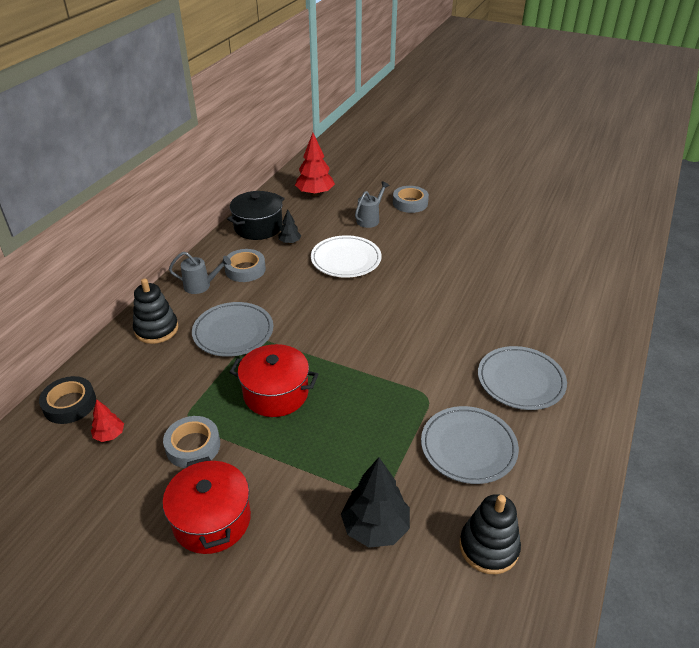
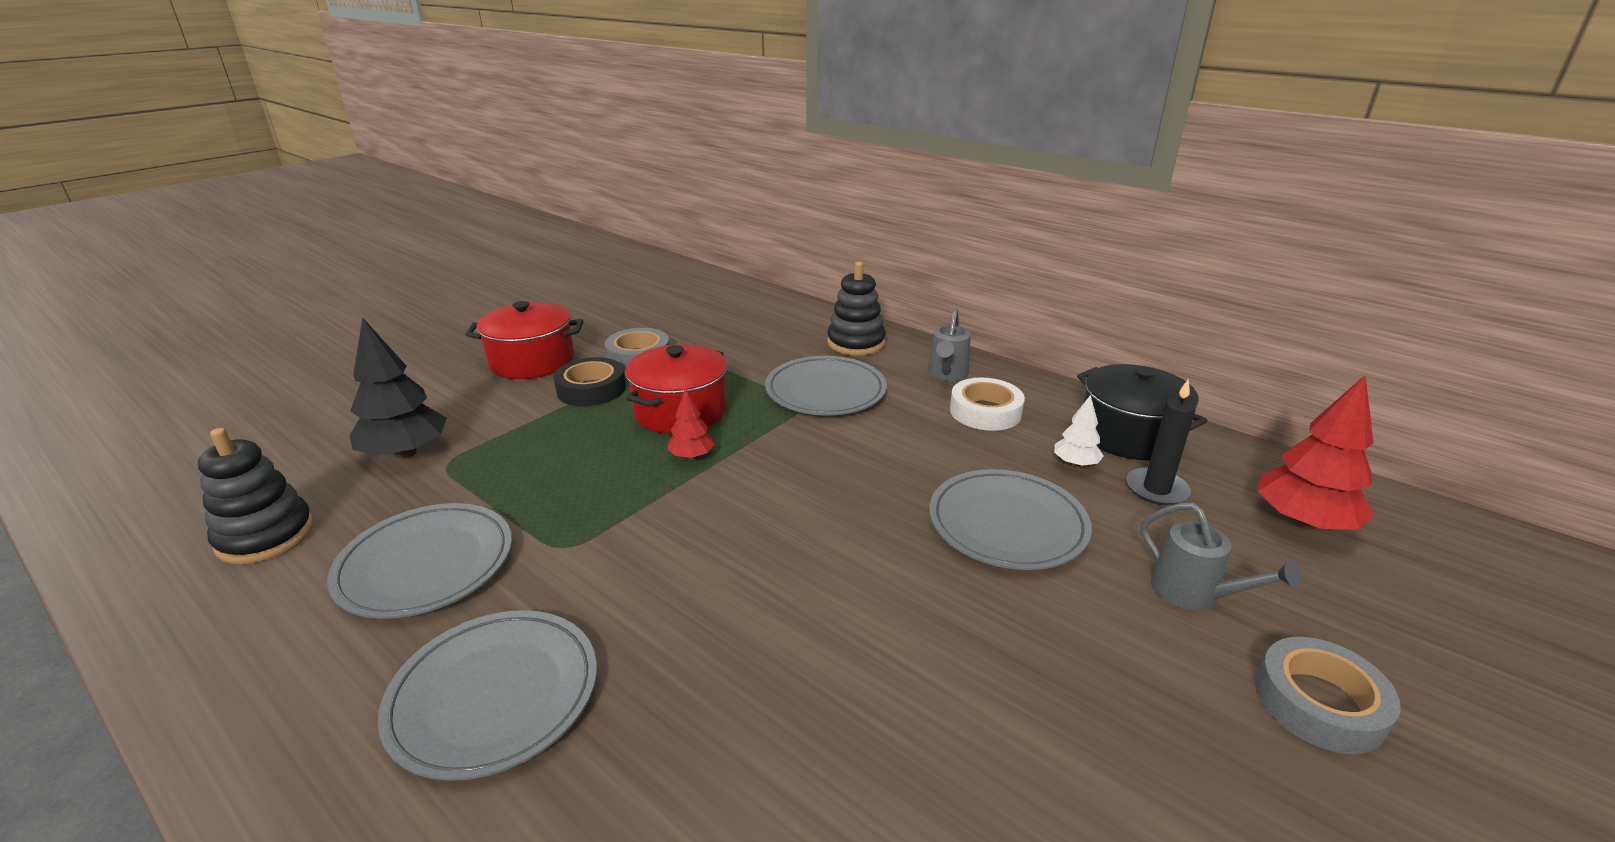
camera: 105 degrees right, 10 degrees down
(70, 404) = (752, 302): black tape -> black tape (591, 389)
(109, 435) = (692, 318): red tree -> red tree (691, 456)
(245, 269) = (985, 411): grey tape -> white tape
(290, 242) = (1075, 464): black tree -> white tree
(304, 223) = (1156, 489): none -> black candle
(346, 259) = (1007, 524): white plate -> grey plate

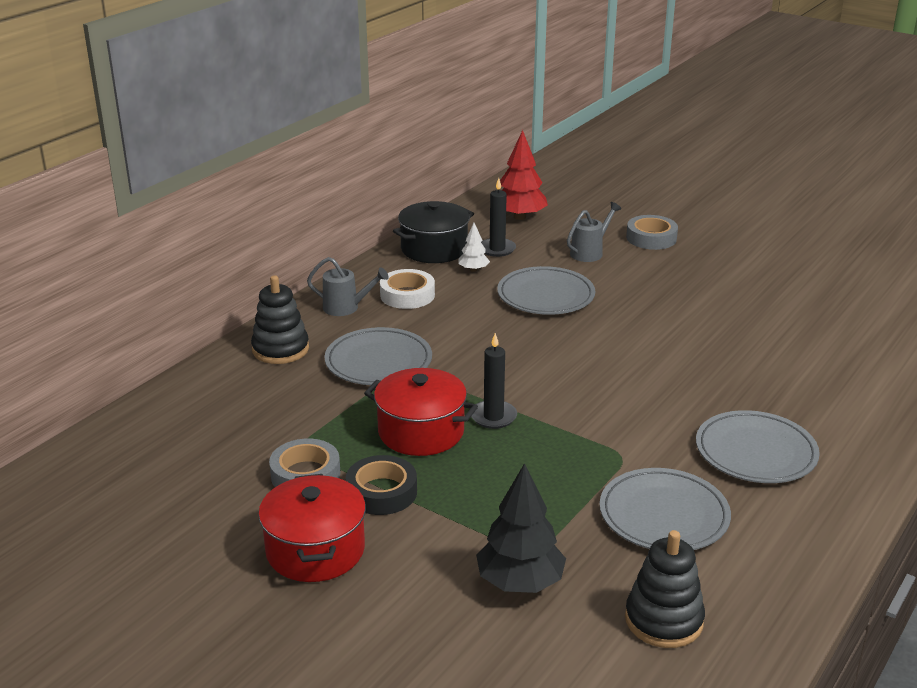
camera: 95 degrees left, 0 degrees up
(691, 456) = (493, 417): red tree -> black candle

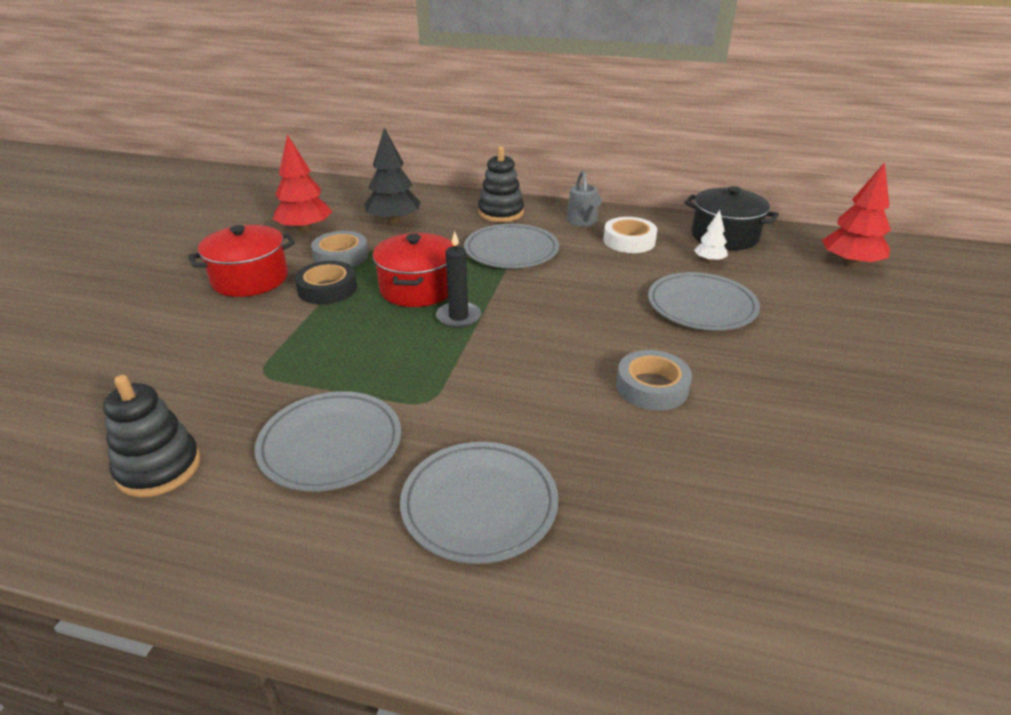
camera: 70 degrees right, 5 degrees up
(203, 496) = (305, 229): none -> red tree
(497, 249) = (764, 264): black candle -> none
(520, 582) = (215, 374): black tree -> black tree (394, 221)
(590, 252) = (828, 316): grey watering can -> none
(651, 238) = (923, 352): grey tape -> grey tape (652, 387)

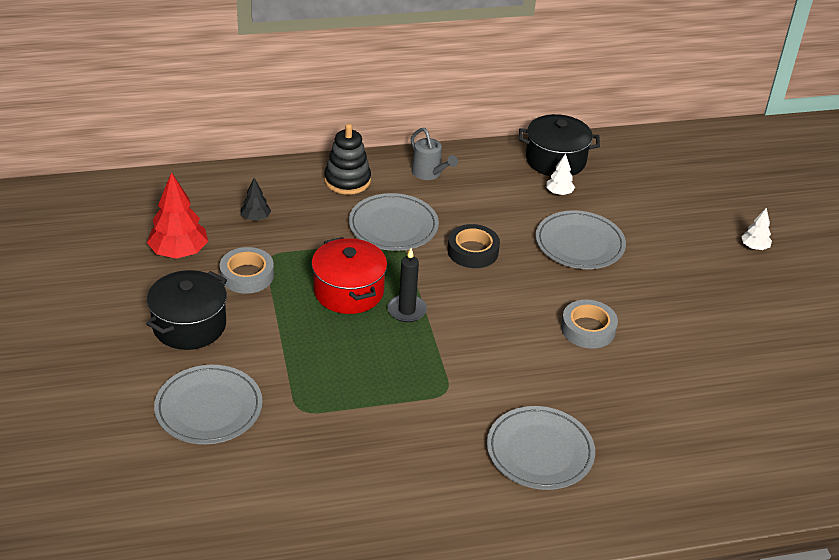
camera: 30 degrees left, 5 degrees up
(159, 468) = (307, 505): black stacking toy -> none
(250, 279) = (189, 325): red pot -> black pot
(327, 289) = (271, 315): black tape -> black tape (473, 251)
(330, 444) = (409, 447): grey plate -> grey plate (209, 408)
(394, 221) = (255, 218): black tree -> black tree, size x0.53
(629, 241) = (483, 187): white tape -> none
(850, 264) = (662, 167): red tree -> none
(941, 360) = (754, 247): none -> white tree

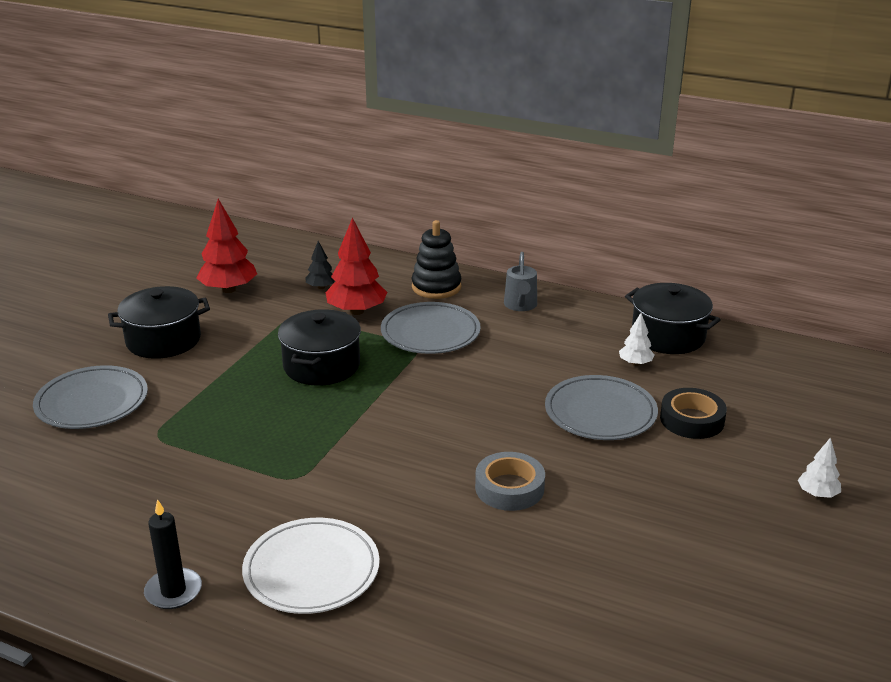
camera: 40 degrees right, 10 degrees down
(247, 275) = (256, 323): grey tape -> none
(313, 229) = (357, 311): none -> red tree
(348, 291) = (321, 366): red pot -> black pot
(407, 310) = (351, 400): black candle -> black candle (173, 591)
(473, 251) = (479, 378): black tape -> black tape (692, 420)
(540, 451) = (311, 570): grey plate -> white plate

